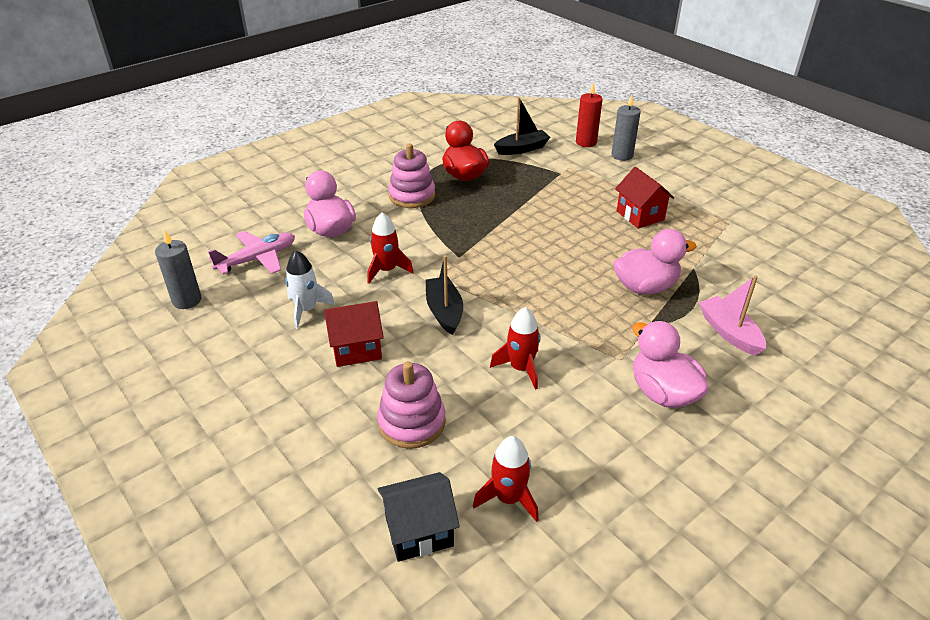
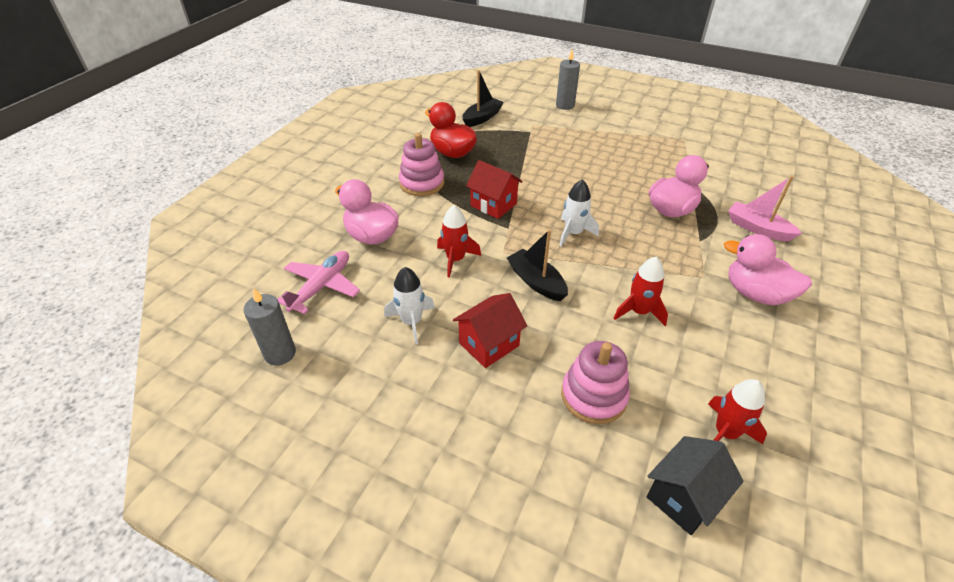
camera: 25 degrees left, 5 degrees up
(519, 279) = (573, 233): none -> white rocket
(586, 142) = (528, 101): red candle -> none
(640, 215) = (619, 152): red house -> red house (493, 205)

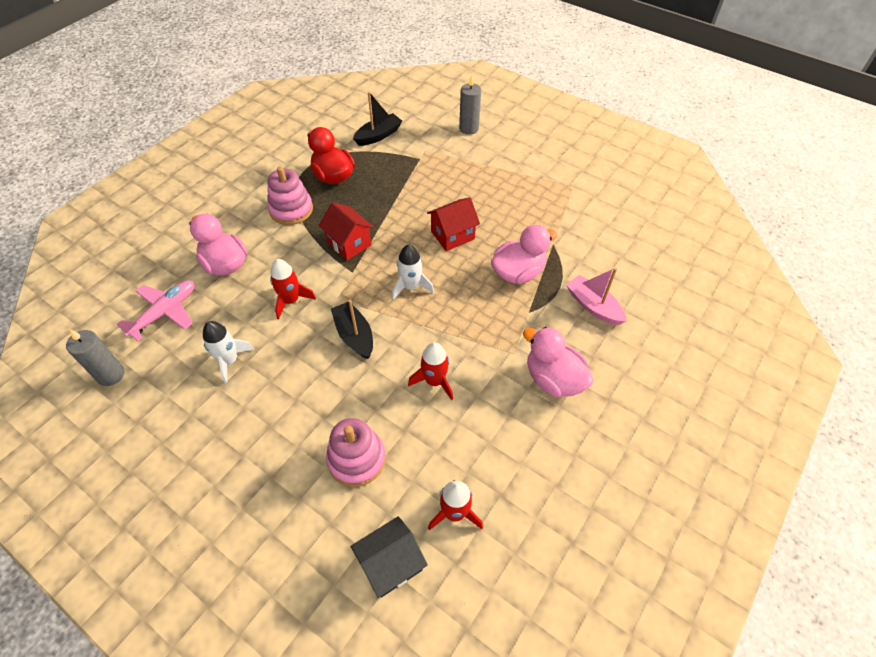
camera: 10 degrees right, 10 degrees up
(489, 344) = (287, 393): red house -> red house (452, 235)

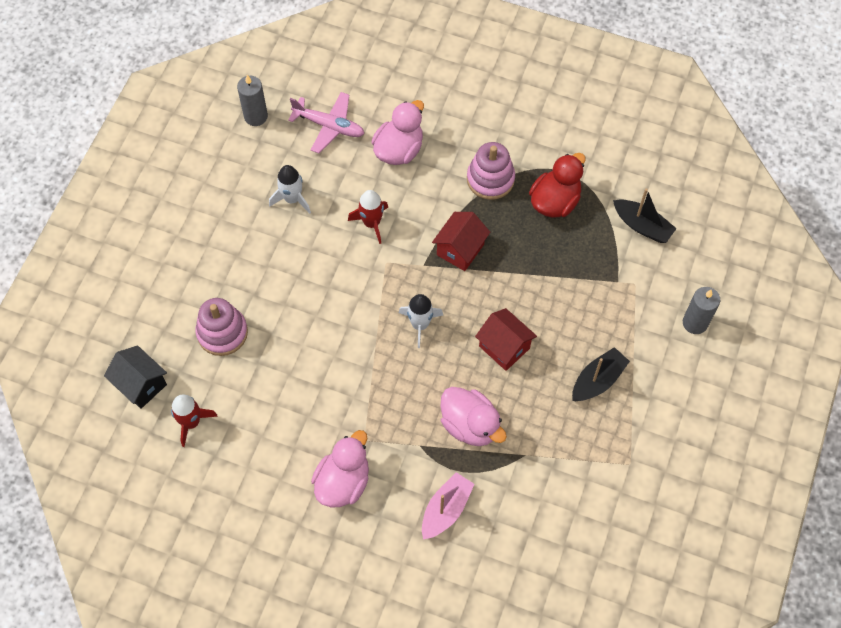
camera: 75 degrees right, 10 degrees up
(354, 335) = (346, 291): black boat -> black boat (598, 380)
(434, 381) = (314, 375): red rocket -> none

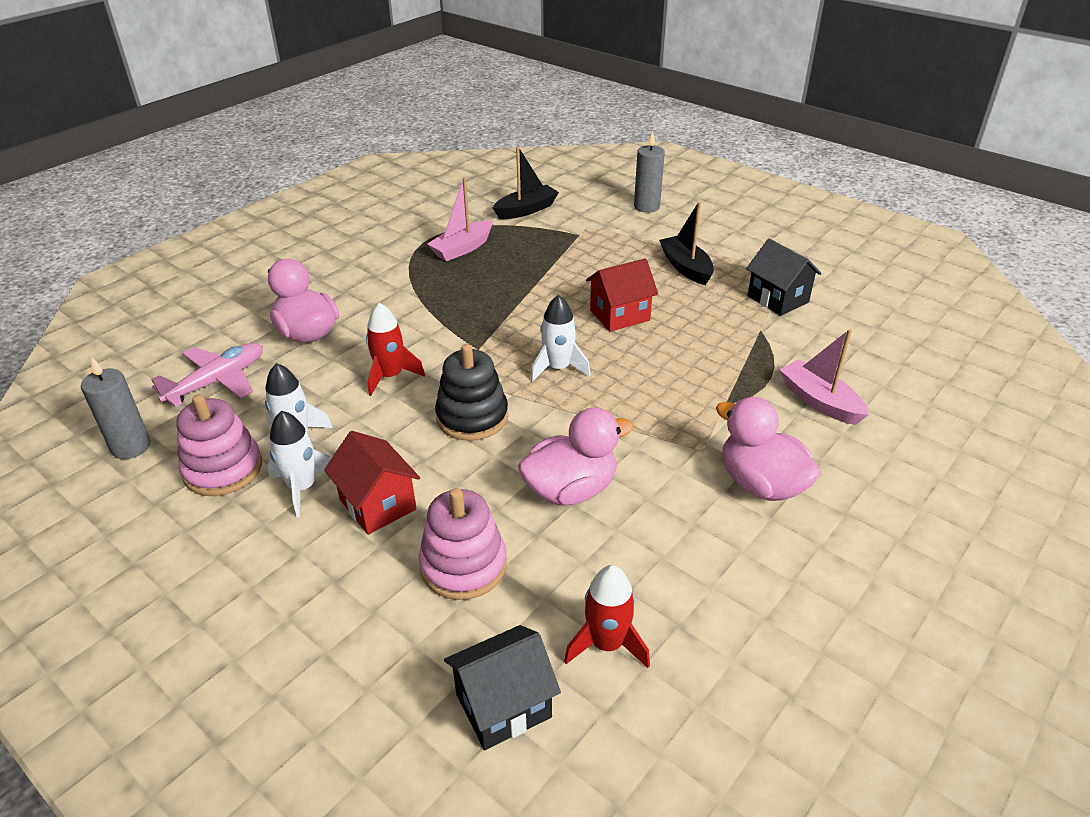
camera: 70 degrees left, 25 degrees down
(253, 223) = (302, 487): none -> white rocket
(348, 289) = (472, 417): none -> black stacking toy
(460, 249) = (476, 318): red house -> red house (377, 504)
(470, 425) = (710, 359): pink duck -> pink duck (571, 490)
(490, 179) = (403, 280): pink stacking toy -> pink stacking toy (223, 469)
(555, 201) = (462, 248): red duck -> pink boat
(577, 462) = (778, 299): none -> black house

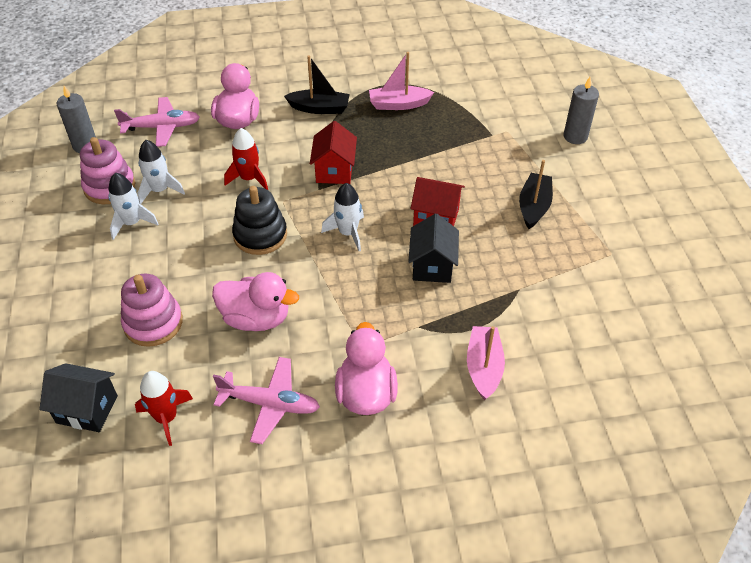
camera: 40 degrees right, 10 degrees up
(377, 504) = (154, 258): red house -> red house (334, 171)
(526, 210) = (481, 93): black boat -> black boat (319, 108)
(691, 553) = (270, 404): none -> pink plane
(778, 299) = (567, 273): black house -> black house (432, 266)

